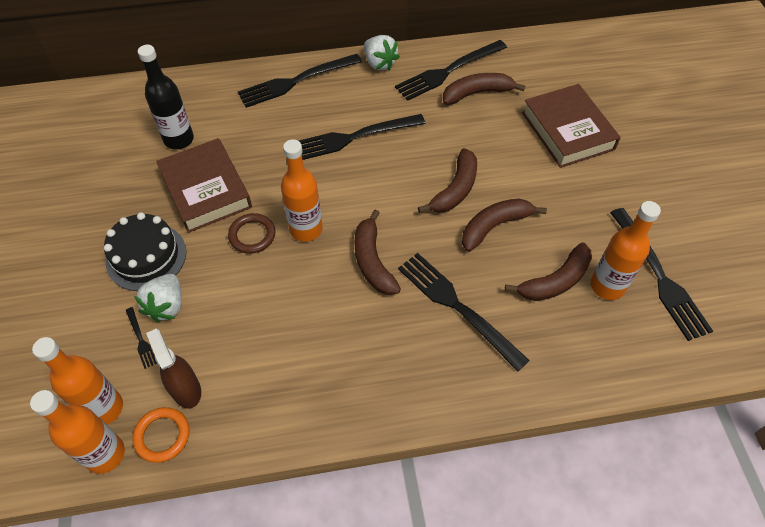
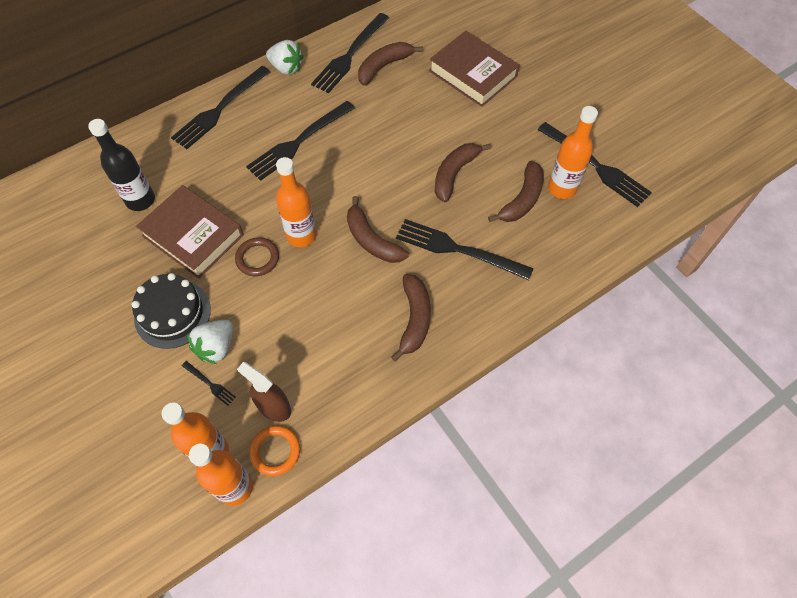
camera: 25 degrees left, 5 degrees up
(167, 306) = (216, 347): white strawberry -> white strawberry turned 45 degrees clockwise
(455, 189) = (408, 155): brown banana -> brown banana (414, 319)

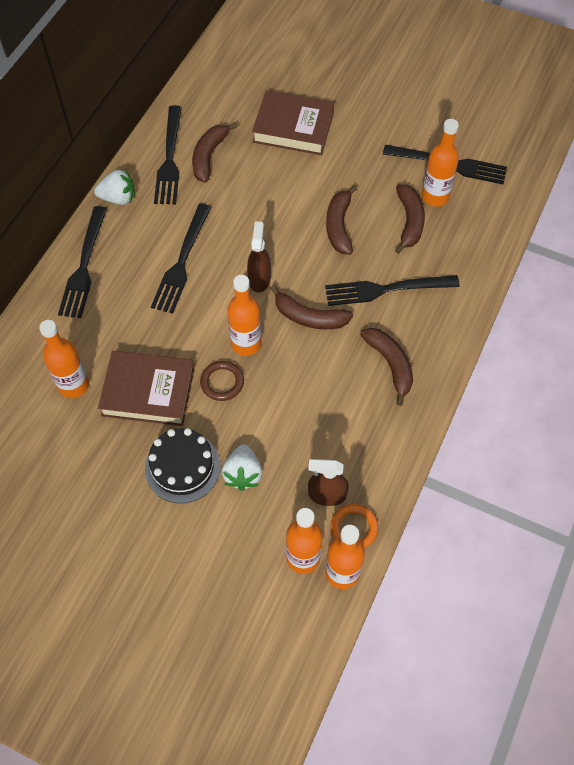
camera: 30 degrees left, 0 degrees up
(140, 200) = (73, 385): black bottle -> orange bottle
(210, 384) = (260, 506): black fork -> none
(352, 186) = (259, 279): none -> brown spray bottle

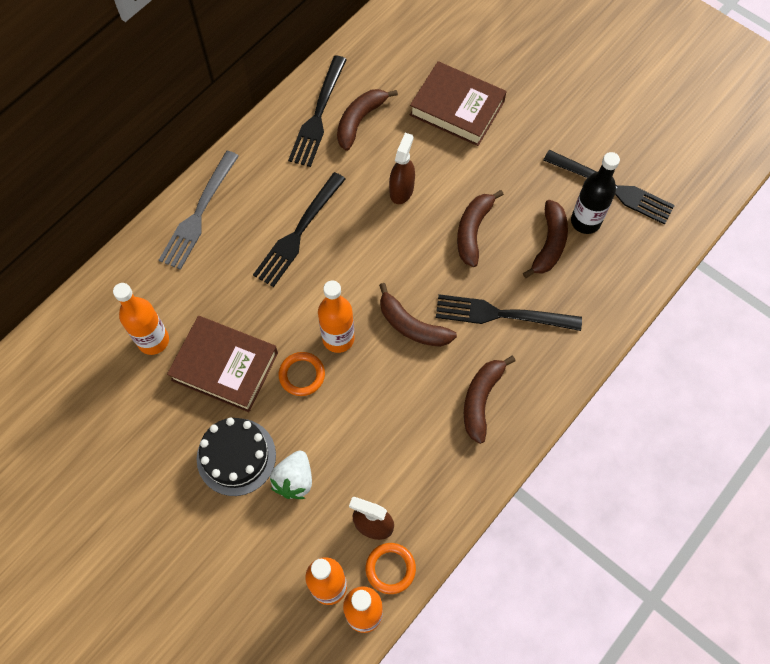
camera: 15 degrees right, 5 degrees up
(84, 267) = (198, 214): black fork -> grey fork
(118, 198) = (254, 146): white strawberry -> none
(222, 382) = (302, 375): brown ring -> orange ring
(259, 279) = (372, 270): brown spray bottle -> brown spray bottle (401, 190)
(390, 365) = (481, 400): brown banana -> brown banana turned 150 degrees counterclockwise
(435, 197) = (585, 221): orange bottle -> black bottle

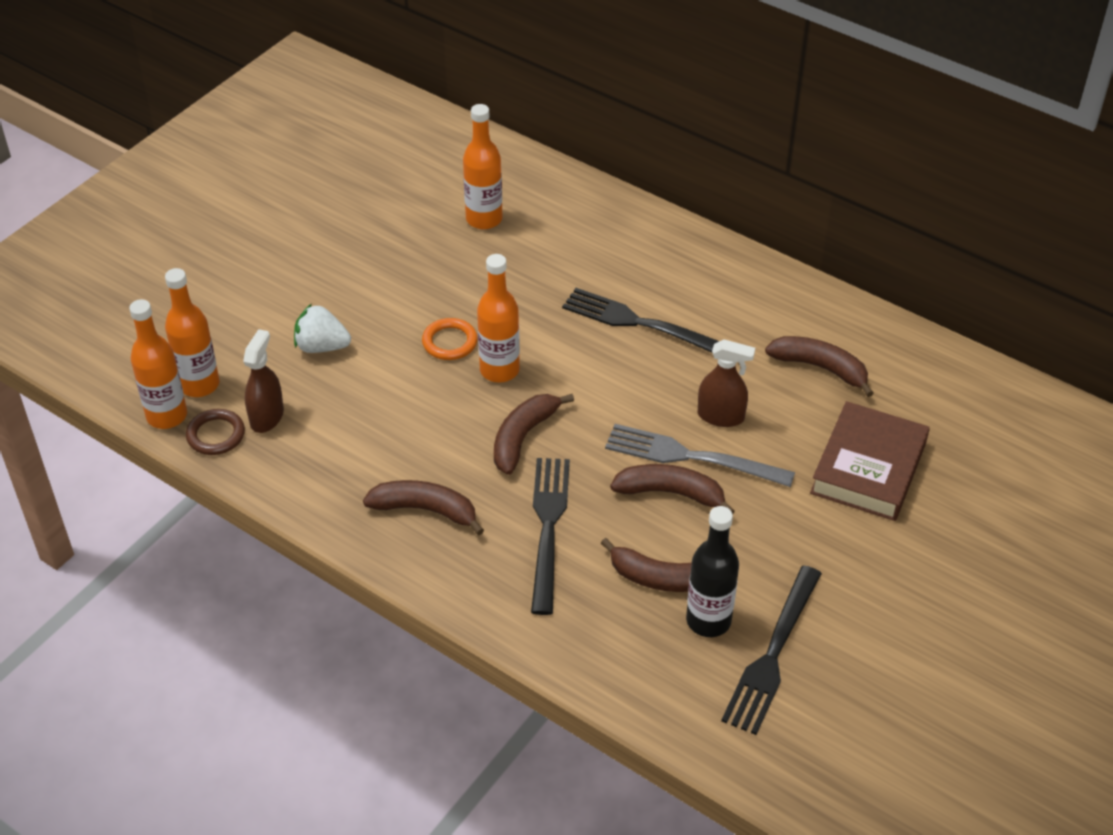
camera: 85 degrees right, 20 degrees down
(198, 214) = (650, 236): grey fork -> grey fork (690, 457)
(225, 366) = (456, 278): brown book -> none
(236, 456) = (349, 297): black cake -> none
(318, 116) = (818, 327): black fork -> none
(390, 568) = (216, 435): orange ring -> brown ring

